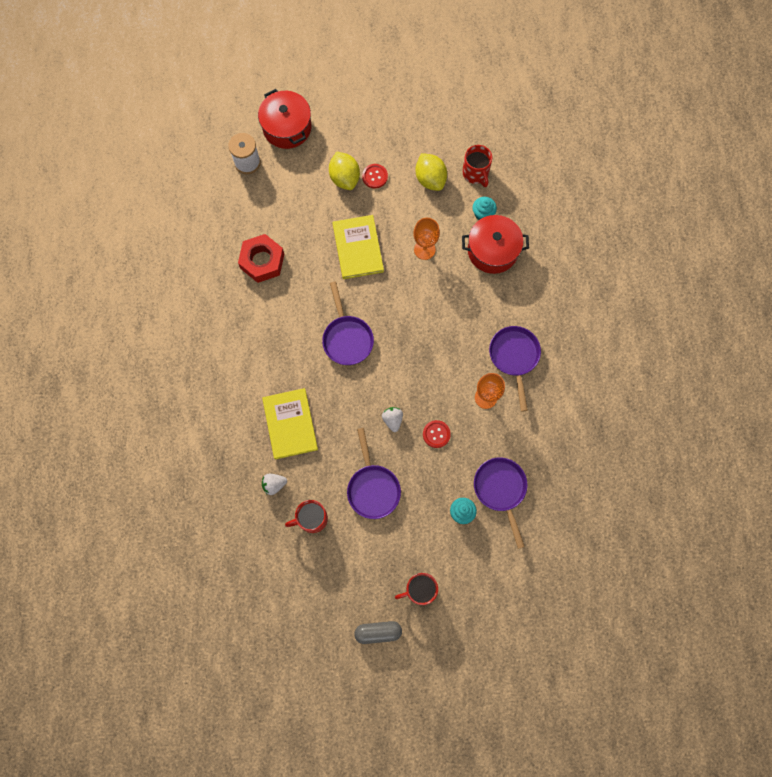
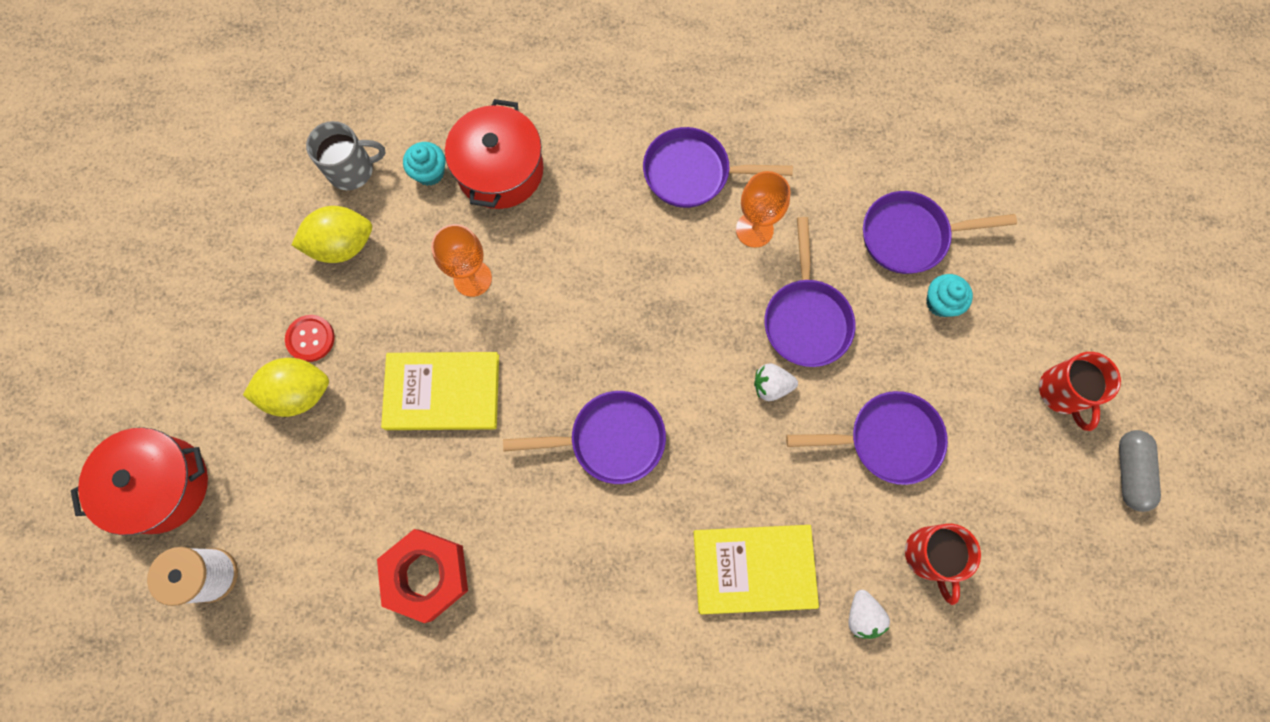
camera: 80 degrees left, 0 degrees up
(436, 434) = (806, 318): red button -> purple pan
(475, 173) = (352, 169): red mug -> grey mug

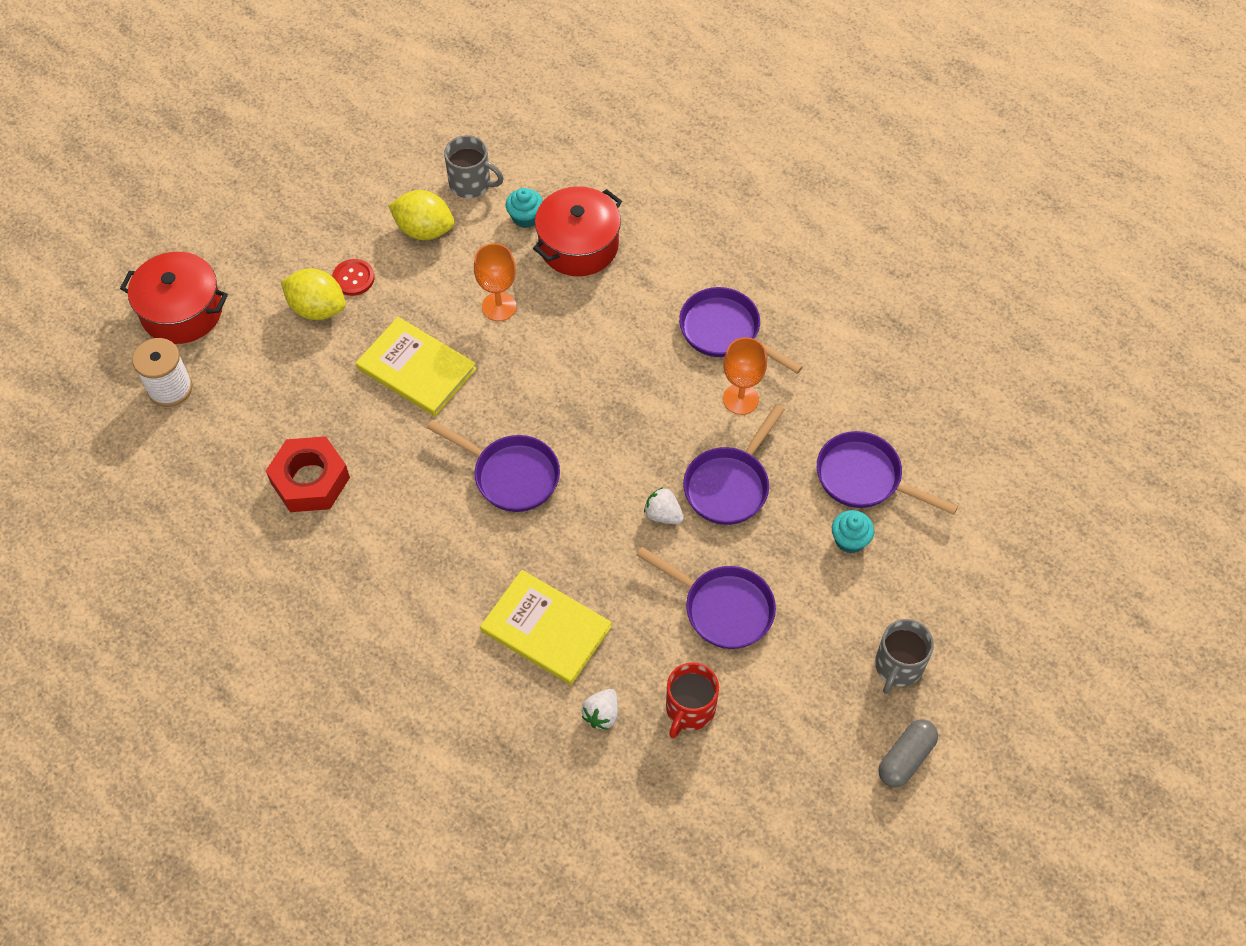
camera: 35 degrees right, 15 degrees down
(1063, 392) = (898, 666): red mug -> grey mug

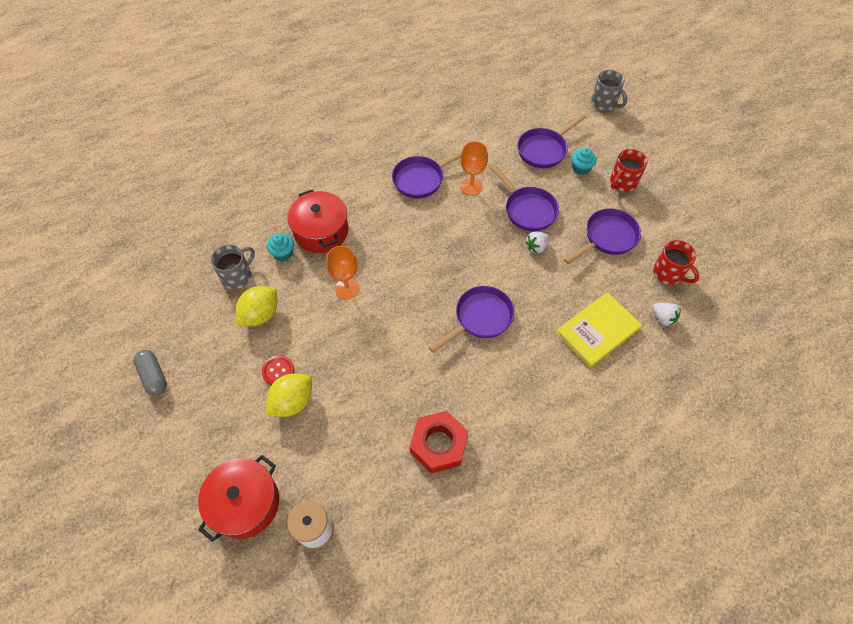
camera: 70 degrees left, 0 degrees up
(416, 369) = (374, 351): yellow book -> none
(848, 608) = (622, 182): none -> red mug
(898, 666) = (663, 173): grey mug -> grey mug (604, 103)
(905, 758) = (717, 188): grey capsule -> grey capsule (154, 376)

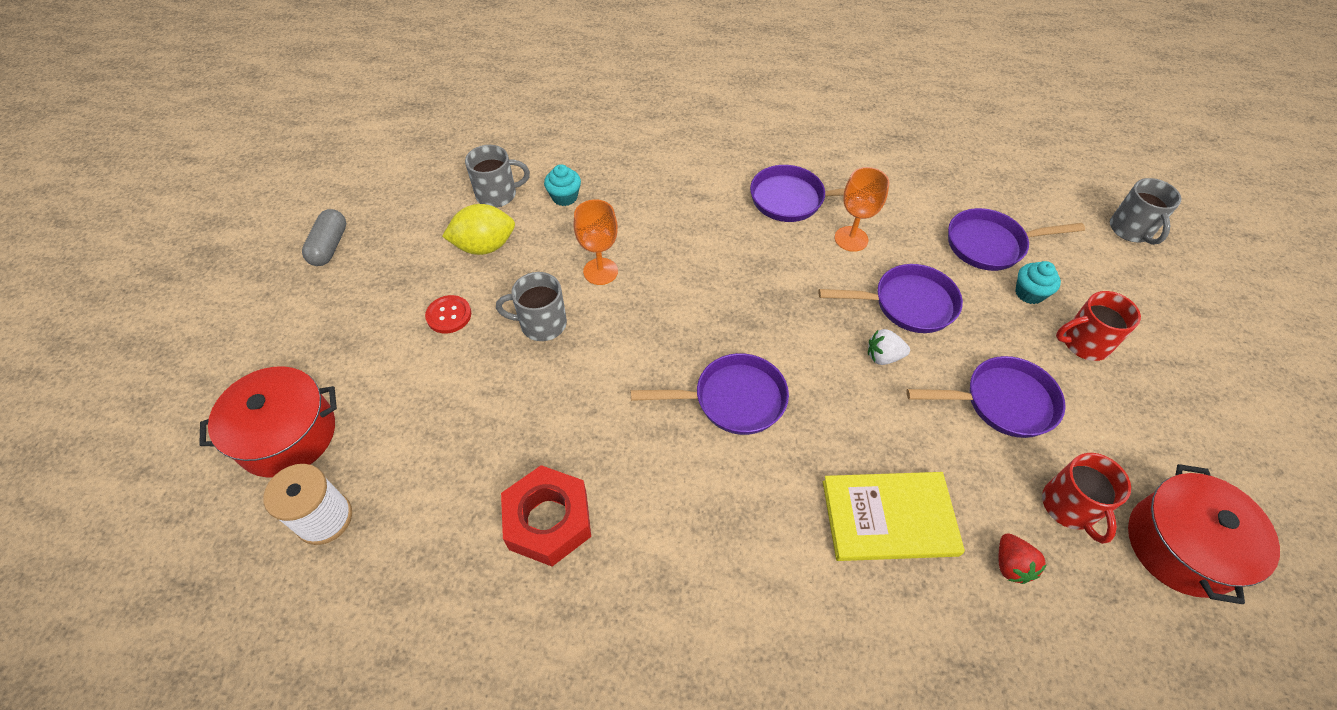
camera: 35 degrees right, 5 degrees down
(292, 402) = (433, 358): yellow lemon -> none
(321, 231) = (625, 196): red pot -> red pot (1181, 545)
(339, 341) = (541, 324): none -> grey mug
(527, 209) = (907, 304): purple pan -> purple pan turned 90 degrees counterclockwise
(663, 318) = (1011, 565): white strawberry -> red strawberry

